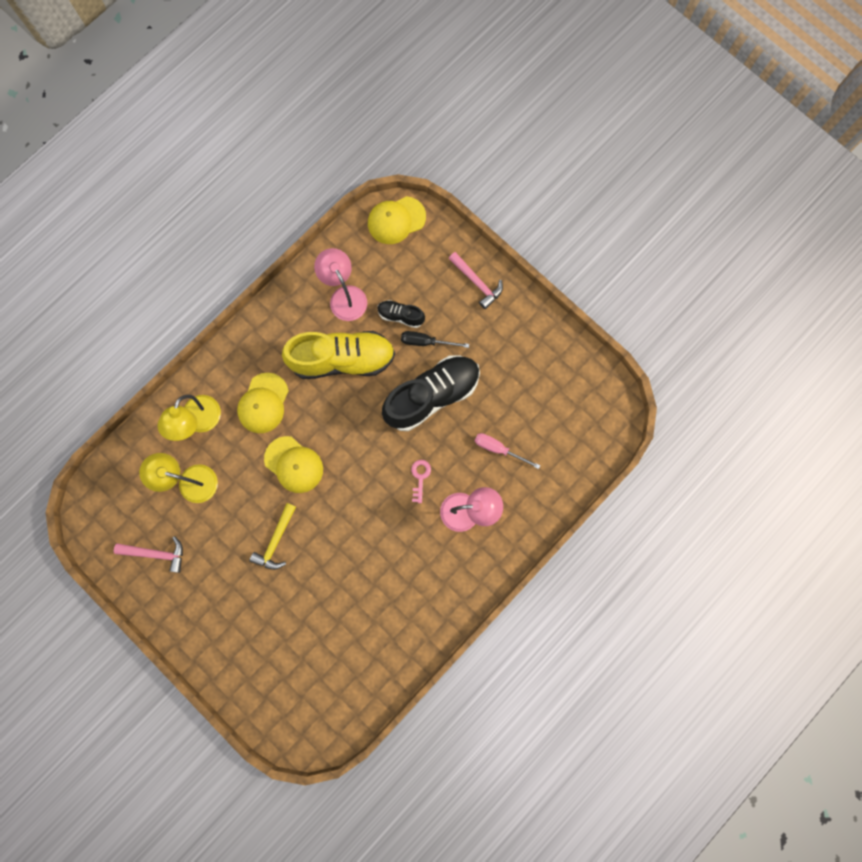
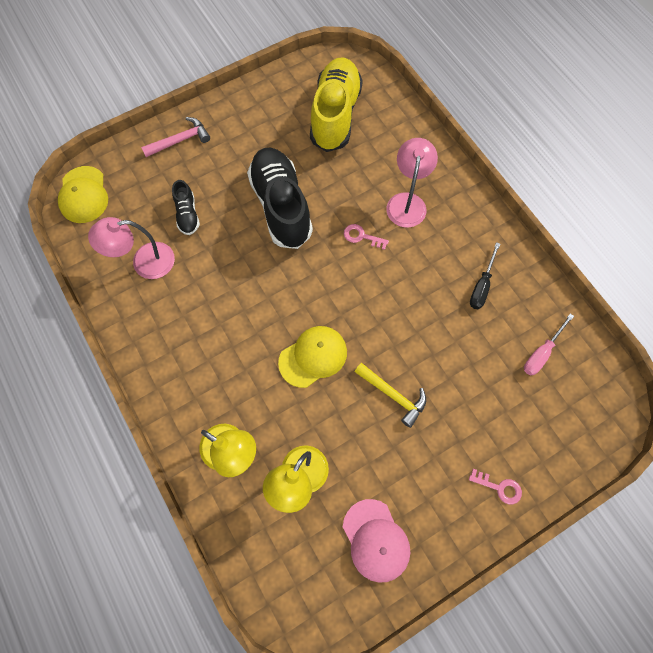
camera: 75 degrees left, 10 degrees down
(156, 553) = (376, 540): pink hammer -> pink cap
(218, 646) = (499, 487): none -> pink key
(263, 403) = (233, 374): yellow cap -> none
(342, 360) = (213, 280): yellow shoe -> yellow shoe (335, 115)
(401, 316) = (187, 214): black shoe -> black shoe turned 45 degrees counterclockwise
(426, 342) = (223, 198): black screwdriver -> black screwdriver (481, 286)
(498, 449) = (352, 162): pink screwdriver -> pink screwdriver (541, 353)

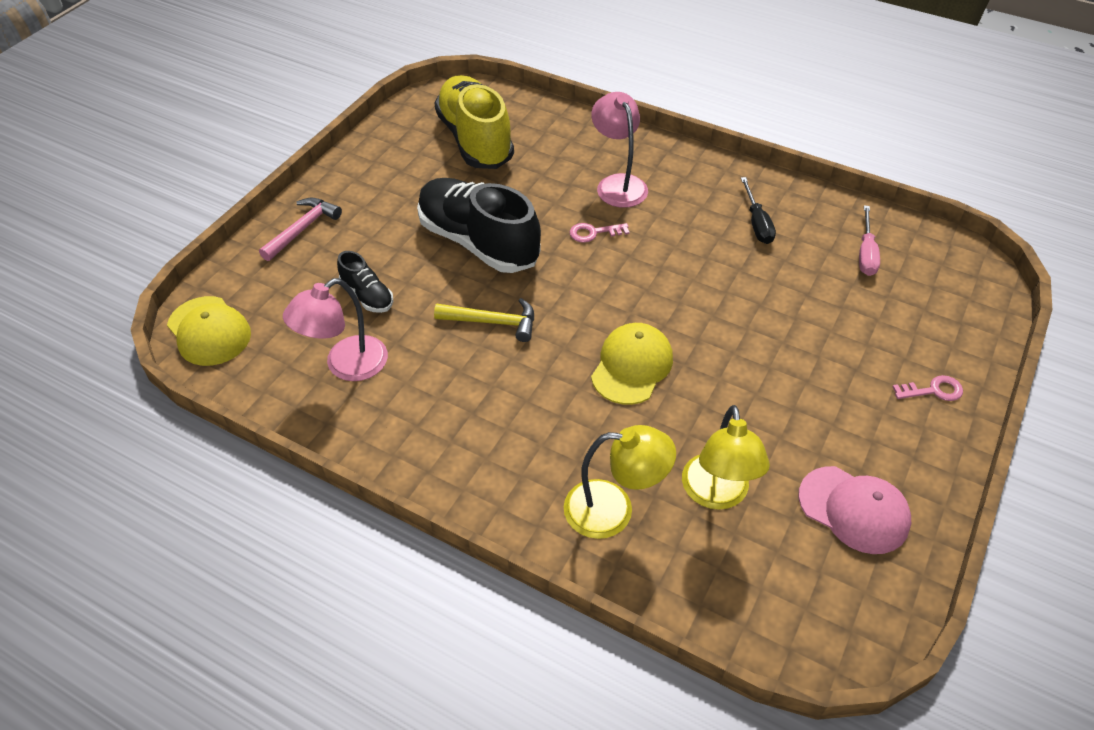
camera: 30 degrees left, 20 degrees down
(393, 395) = (751, 360): yellow hammer -> yellow hammer (492, 322)

